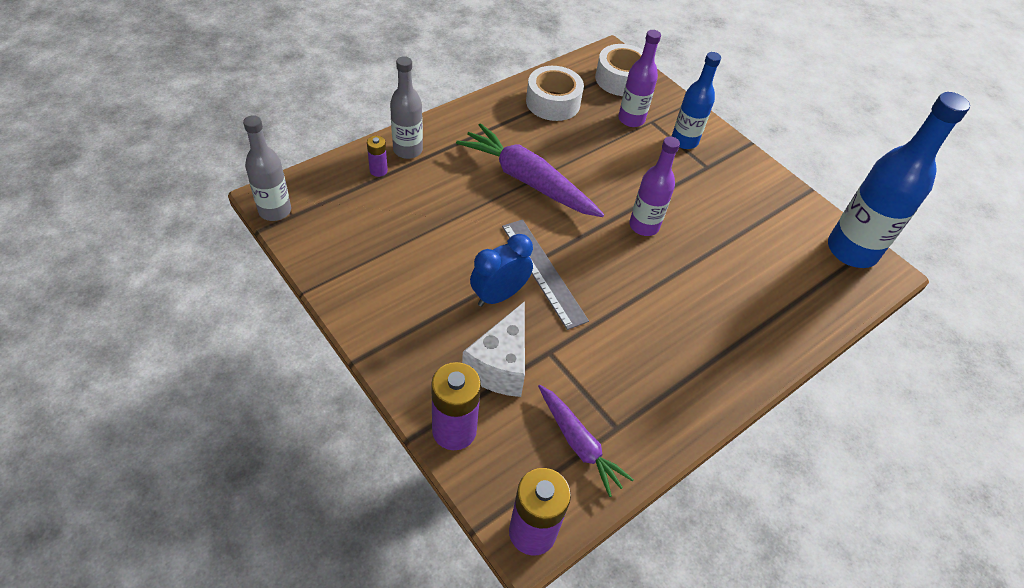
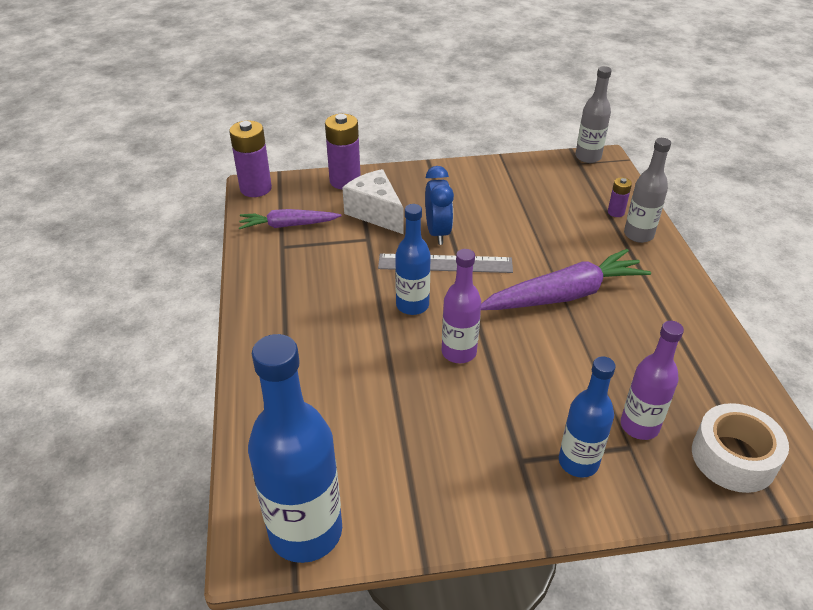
camera: 125 degrees right, 10 degrees down
(553, 102) = (692, 364): white tape -> none
(616, 275) = (412, 305): none -> blue bottle

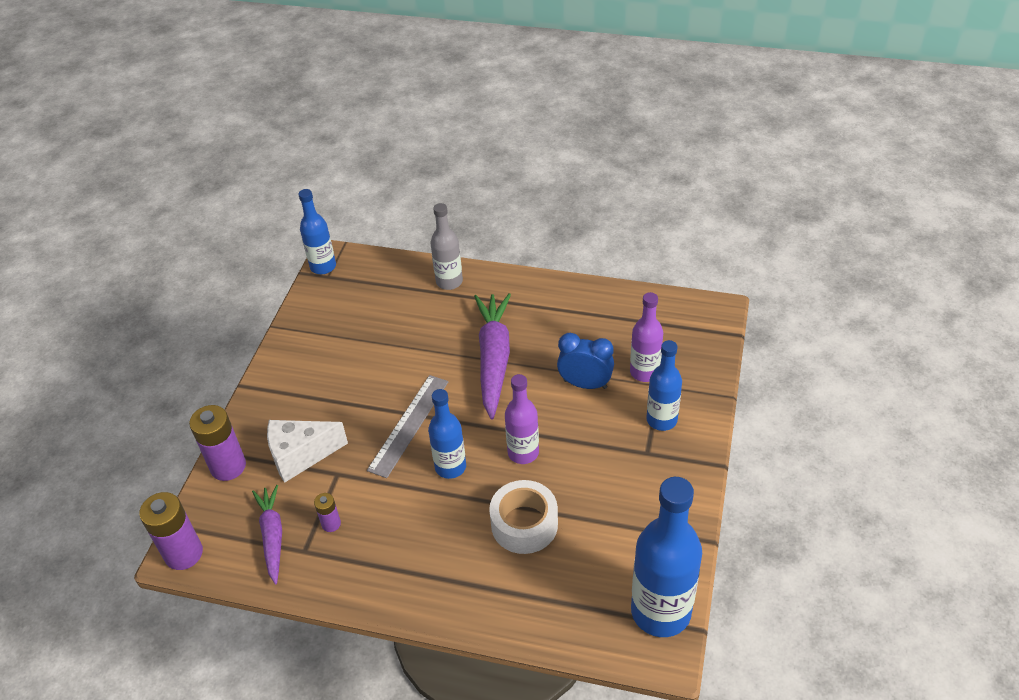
camera: 65 degrees left, 5 degrees up
(288, 225) = (272, 537): purple carrot -> purple carrot turned 150 degrees clockwise
(438, 232) = (362, 416): blue clock -> blue clock (585, 384)
(588, 157) = (323, 266): grey bottle -> blue bottle
(616, 212) = (412, 283): purple battery -> purple battery (331, 524)
(733, 457) = (689, 336): white tape -> white tape (524, 524)

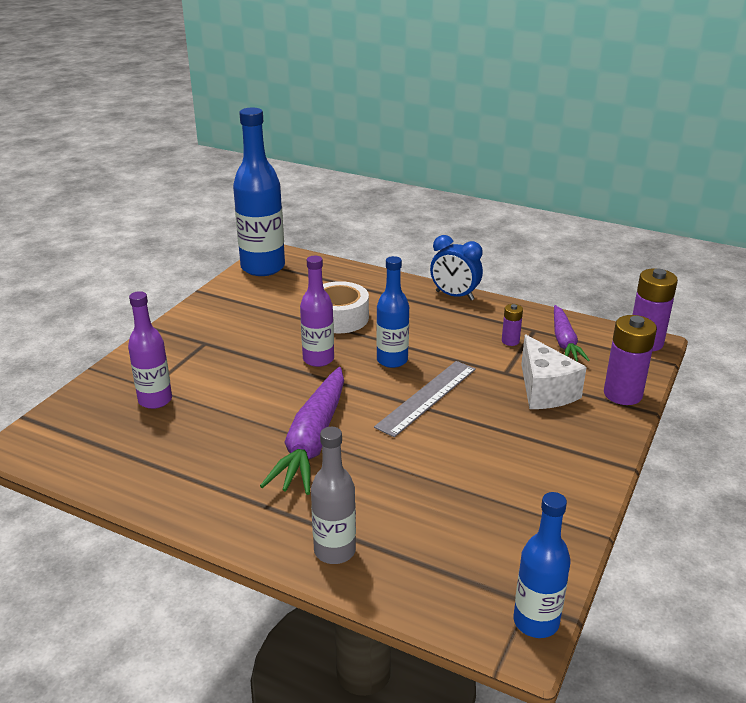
camera: 170 degrees left, 15 degrees down
(301, 456) = (544, 391): white cheese -> white cheese turned 75 degrees clockwise
(585, 384) = (224, 400): blue clock -> blue clock (454, 296)
(661, 420) = (172, 361): blue bottle -> none

